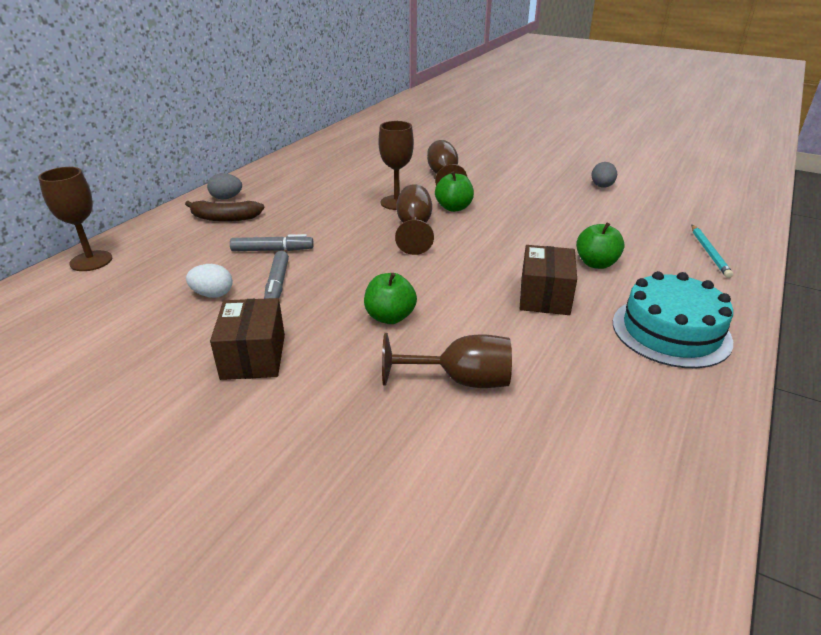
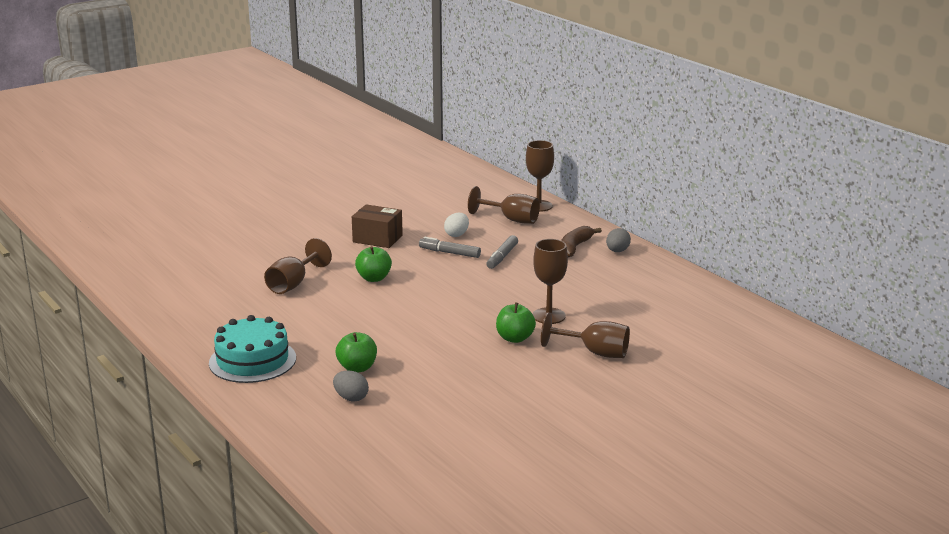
camera: 115 degrees right, 10 degrees down
(414, 228) = (489, 312): brown goblet -> brown goblet (511, 219)
(544, 296) = (339, 332): brown box -> none
(602, 186) = (496, 434): grey egg -> grey egg (351, 398)
(709, 252) = (316, 428): turquoise pencil -> none

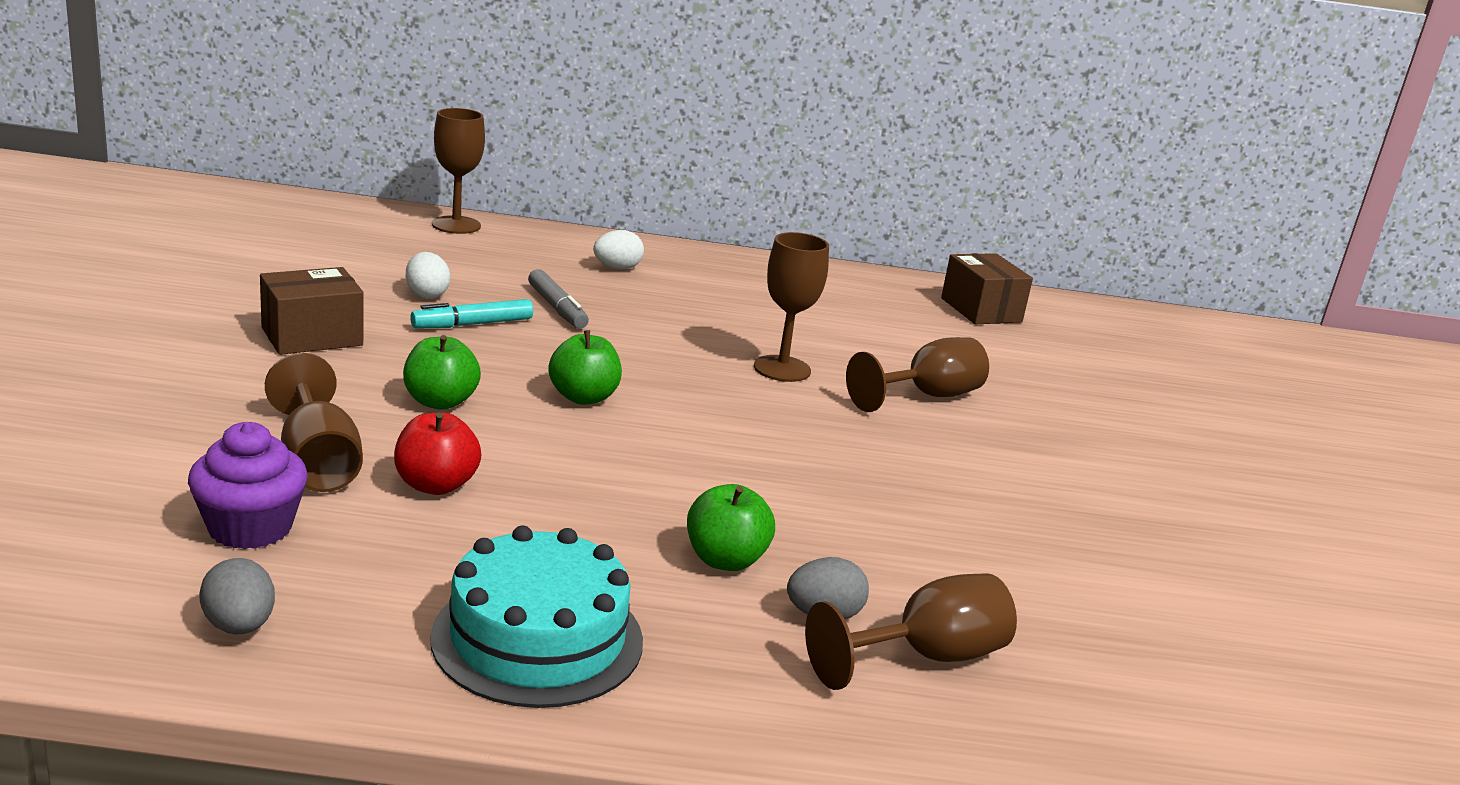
camera: 55 degrees left, 0 degrees up
(238, 296) = (250, 528): none -> purple cupcake
(314, 305) = (436, 485): none -> red apple
(449, 253) = (472, 324): grey marker -> turquoise marker
(511, 219) = (459, 252): brown goblet -> brown goblet (926, 657)
(515, 338) = (812, 415): green apple -> green apple (583, 397)
(575, 247) = (617, 268): brown banana -> white egg
(617, 251) = (674, 259): grey egg -> grey egg (239, 626)
(745, 329) = (981, 310): none -> brown box

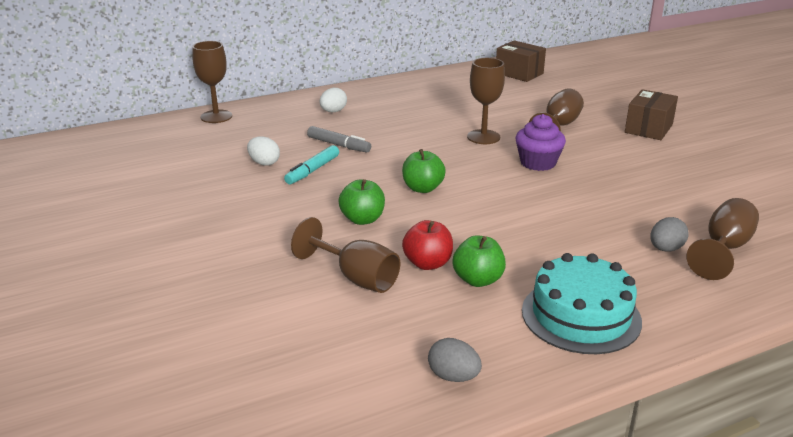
camera: 25 degrees left, 5 degrees up
(250, 528) = (379, 326): purple cupcake -> purple cupcake (538, 163)
(312, 336) = (243, 210): brown box -> brown box (648, 128)
(725, 560) = (596, 242): green apple -> green apple (478, 280)

